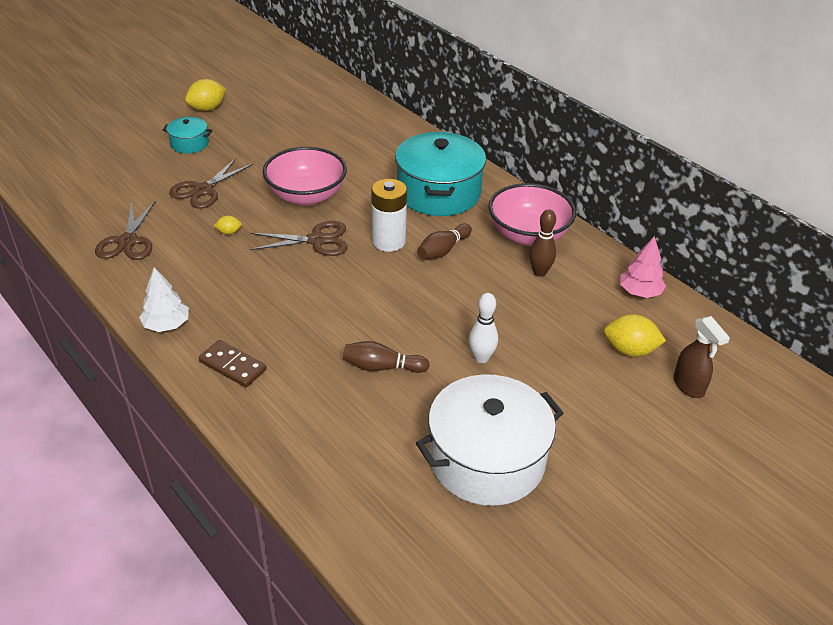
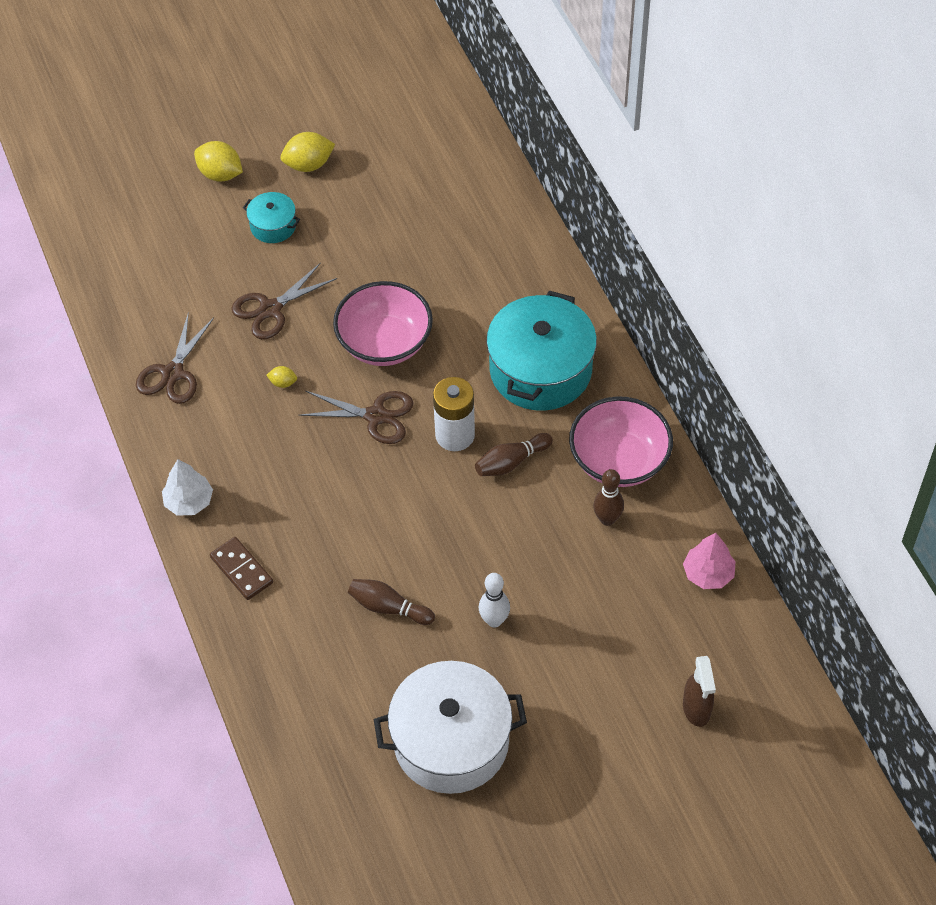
camera: 20 degrees right, 15 degrees up
(629, 350) = (656, 649): yellow lemon -> yellow lemon (220, 174)

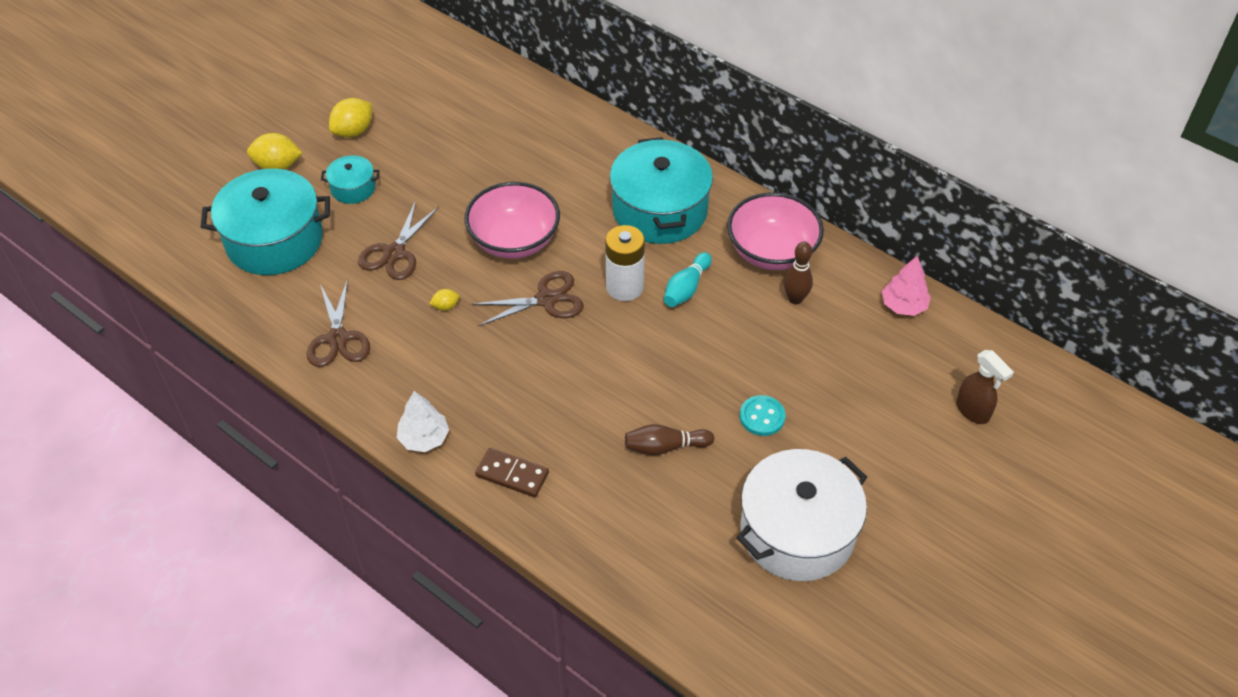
camera: 30 degrees left, 5 degrees down
(174, 251) = (274, 240): none -> turquoise pot
(494, 620) = (762, 417): white bowling pin -> turquoise button
(511, 462) = (686, 288): brown bowling pin -> turquoise bowling pin

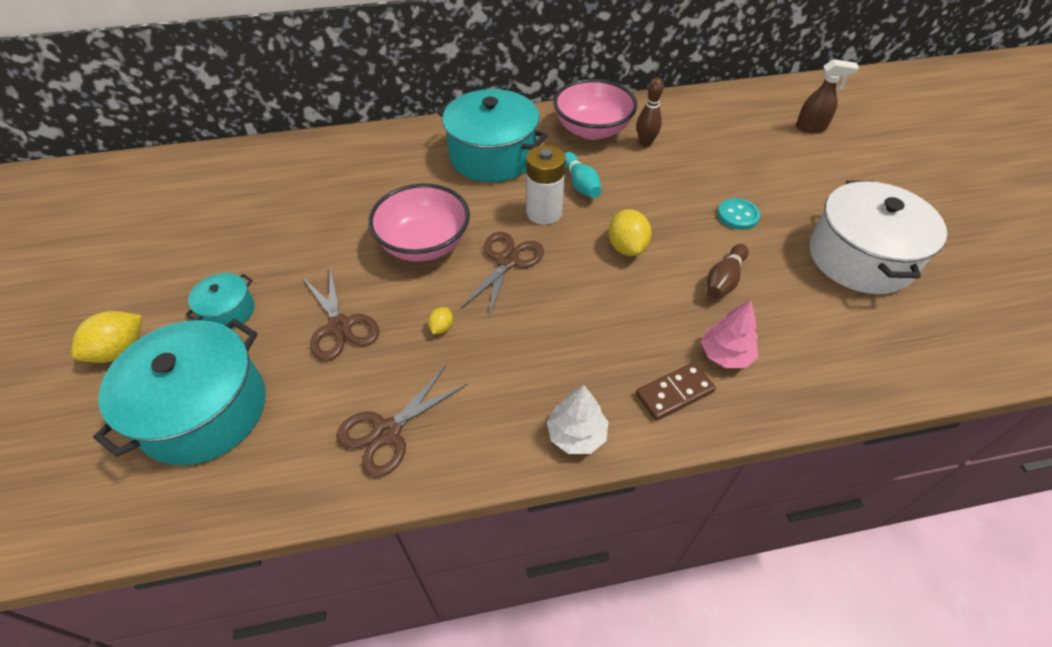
camera: 50 degrees left, 0 degrees up
(338, 338) = (387, 432): brown scissors -> brown scissors turned 105 degrees clockwise
(353, 131) = (166, 272): yellow lemon -> yellow lemon (626, 247)
(903, 305) = (698, 106): pink tree -> pink tree (725, 354)

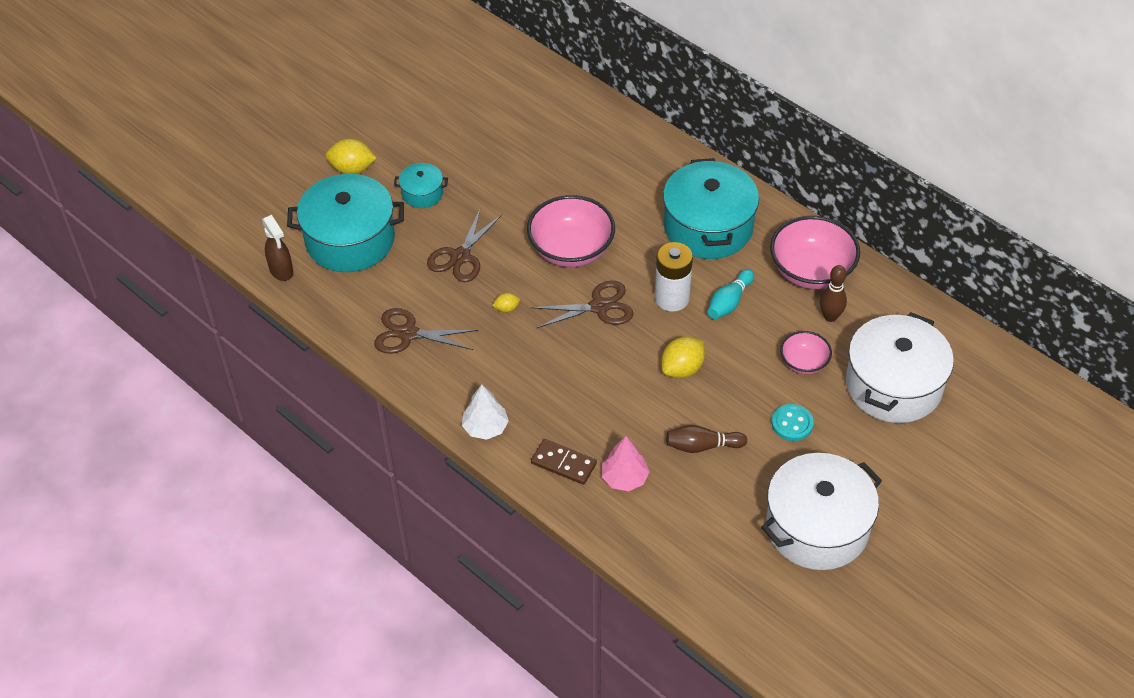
camera: 55 degrees right, 0 degrees up
(679, 178) = (804, 363): none -> pink bowl
(738, 147) = (894, 385): none -> white pot
(811, 128) = (987, 428): brown spray bottle -> brown spray bottle (281, 271)

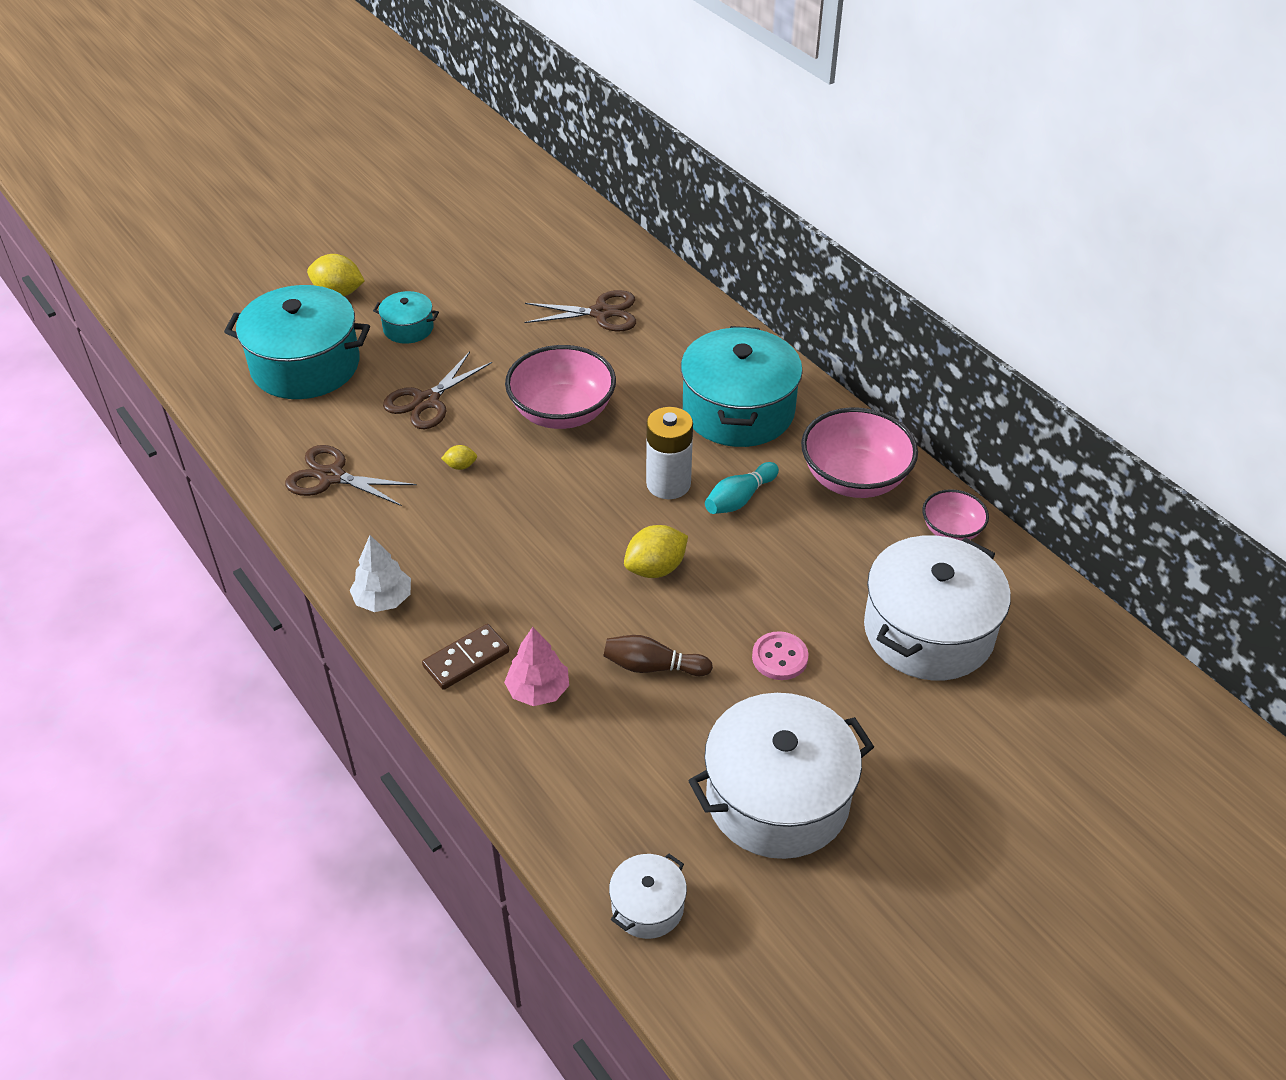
camera: 10 degrees right, 5 degrees down
(281, 271) = (212, 387): brown spray bottle -> none
(563, 463) = (466, 659): brown domino -> brown domino turned 75 degrees counterclockwise
(599, 307) = (574, 480): brown scissors -> brown scissors (601, 313)
(748, 618) = (647, 906): none -> white pot
(792, 423) = (779, 657): turquoise button -> pink button
(804, 363) = (815, 585): pink bowl -> pink bowl (951, 530)
(830, 317) = (865, 535): brown bowling pin -> none

